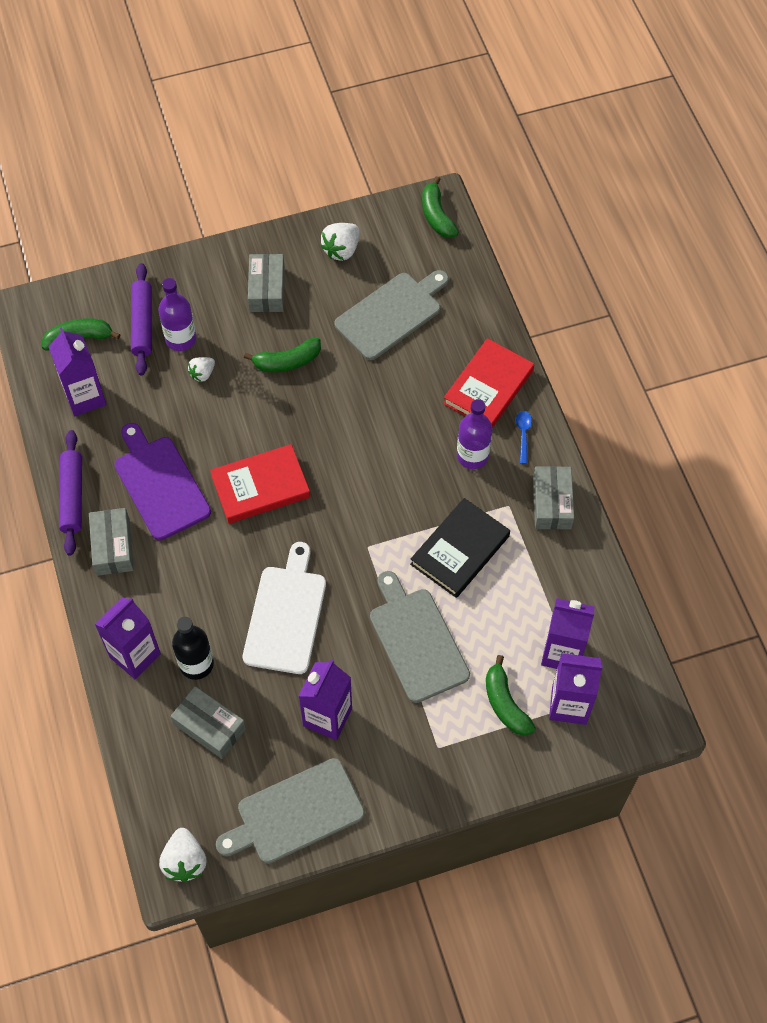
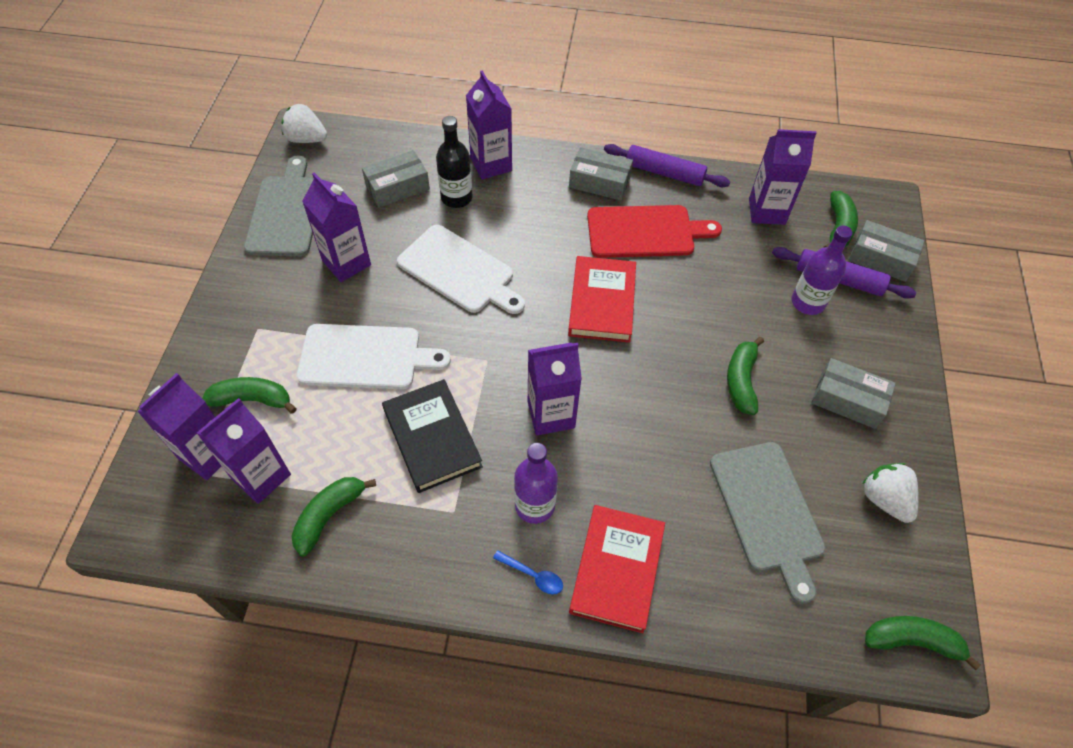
camera: 115 degrees right, 5 degrees down
(160, 484) = (645, 232): purple cutting board -> red cutting board
(202, 374) = (756, 304): white strawberry -> none
(392, 478) = (551, 414): none -> purple carton
(416, 640) = (365, 357): grey cutting board -> white cutting board
(488, 387) = (617, 569): red book -> red book turned 45 degrees clockwise
(551, 503) = (429, 559): grey box -> grey box (881, 258)
(561, 586) = (329, 515): none -> green banana

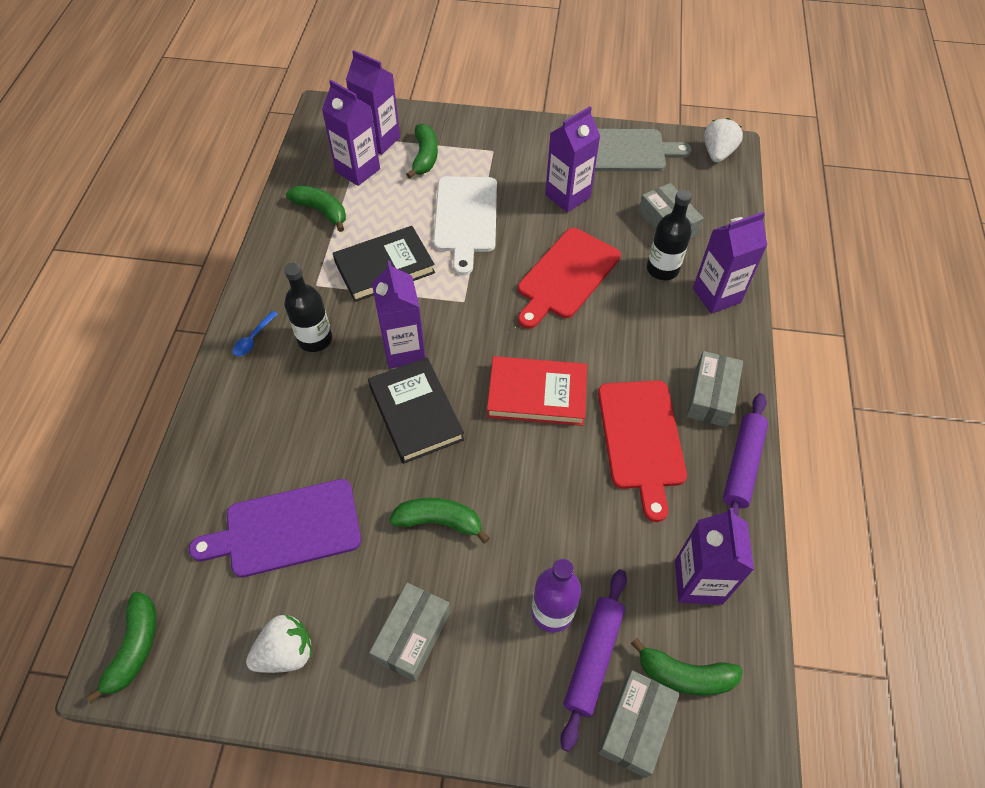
camera: 90 degrees right, 0 degrees up
(459, 271) = (566, 276): white cutting board -> red cutting board
(535, 505) = (315, 339): purple bottle -> black bottle
(617, 569) = (248, 398): red book -> none
(627, 402) = (416, 412): none -> black book
(767, 511) = (287, 529): grey cutting board -> purple cutting board

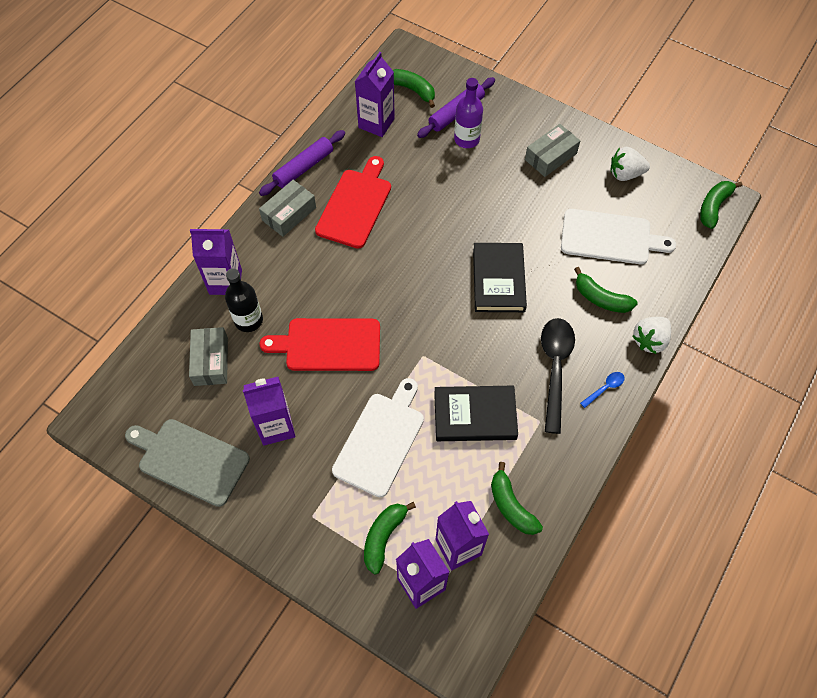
camera: 155 degrees left, 5 degrees up
(287, 529) = (610, 237): purple cutting board -> white cutting board
(315, 339) = (555, 368): black bottle -> black spoon
(404, 350) = (488, 331): purple carton -> none
(439, 521) = (511, 206): green banana -> green banana (601, 298)
(537, 394) = (406, 260): red book -> none
(566, 276) = (328, 345): red cutting board -> red cutting board turned 150 degrees counterclockwise
(636, 726) = (451, 81): grey box -> none
(717, 153) = (105, 419): white strawberry -> white strawberry (649, 340)

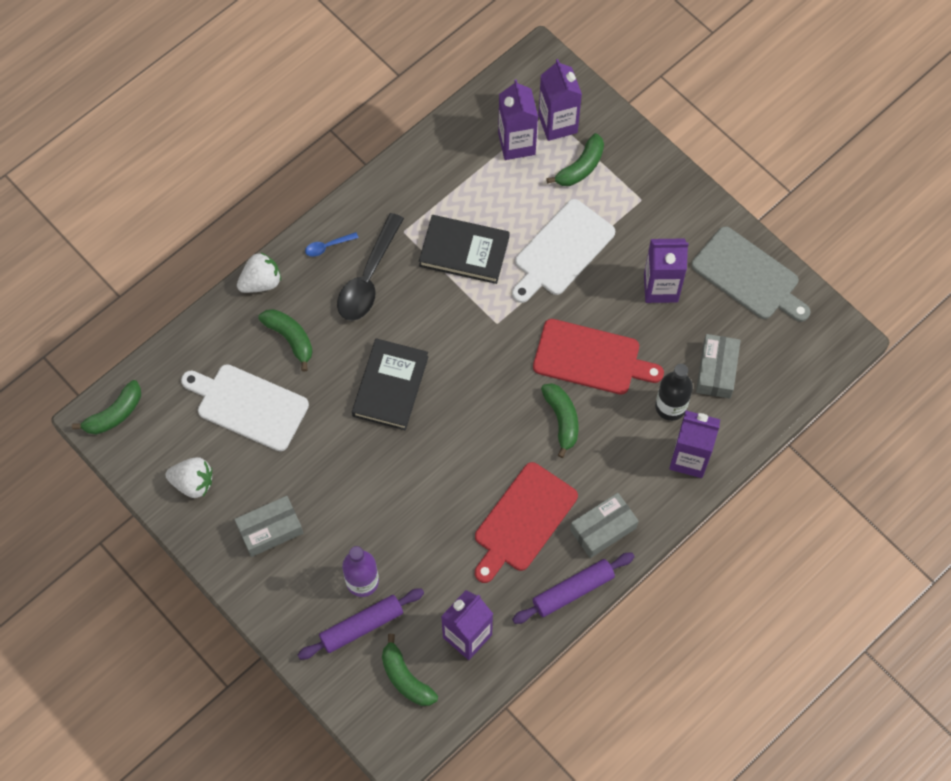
camera: 165 degrees left, 5 degrees up
(511, 506) = (458, 165): green banana -> green banana (562, 420)

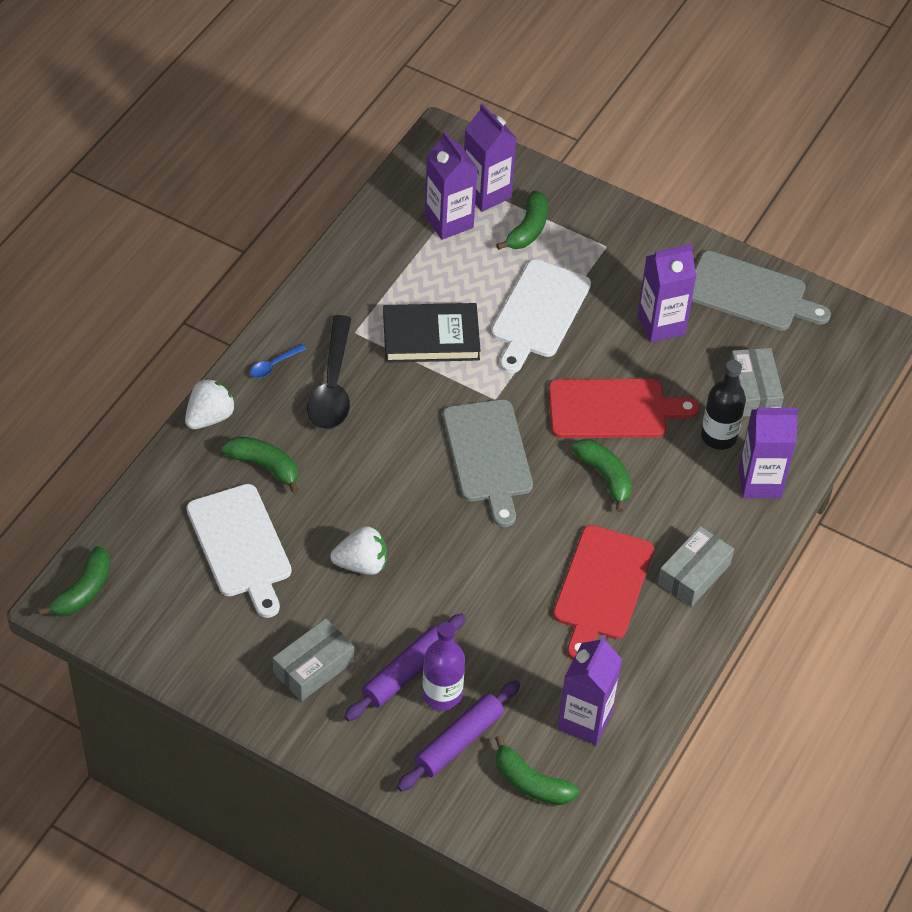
camera: 20 degrees left, 15 degrees down
(193, 483) = (204, 640): white strawberry -> white strawberry (361, 564)
(248, 406) = (241, 545): white cutting board -> white cutting board turned 120 degrees counterclockwise
(390, 386) = (399, 488): black book -> none
(473, 375) = (488, 456): none -> grey cutting board
(573, 590) = (685, 644): purple rolling pin -> purple rolling pin (405, 673)

